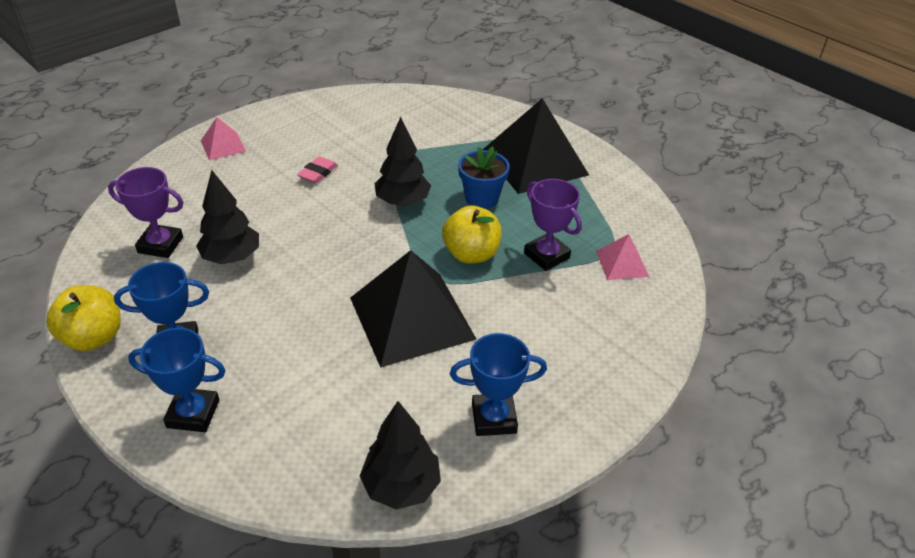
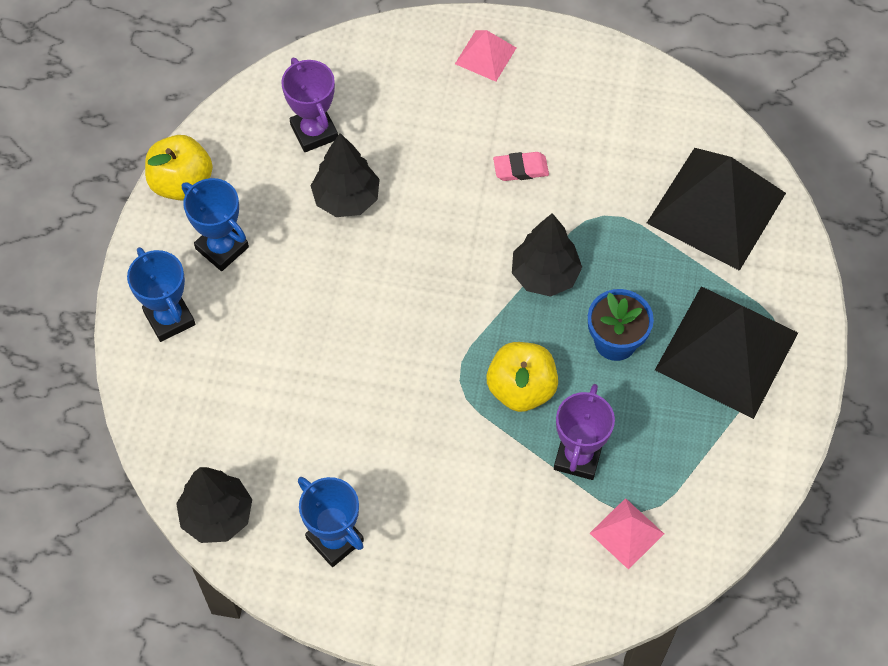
camera: 55 degrees right, 20 degrees up
(412, 318) = (395, 397): black pyramid -> black pyramid (716, 208)

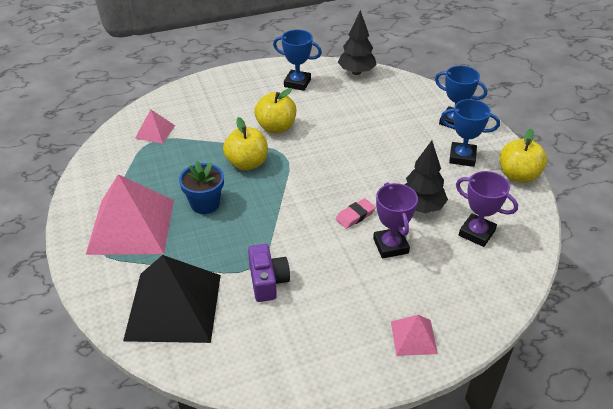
camera: 150 degrees right, 20 degrees down
(436, 444) = (276, 127): none -> yellow apple
(520, 169) = (328, 270): pink eraser -> pink eraser (355, 216)
(544, 275) = (269, 218): black tree -> none
(578, 457) = (197, 149): purple trophy -> purple trophy (390, 246)
(596, 189) = (267, 281): none -> purple camera
(726, 351) = (131, 226): black pyramid -> pink pyramid

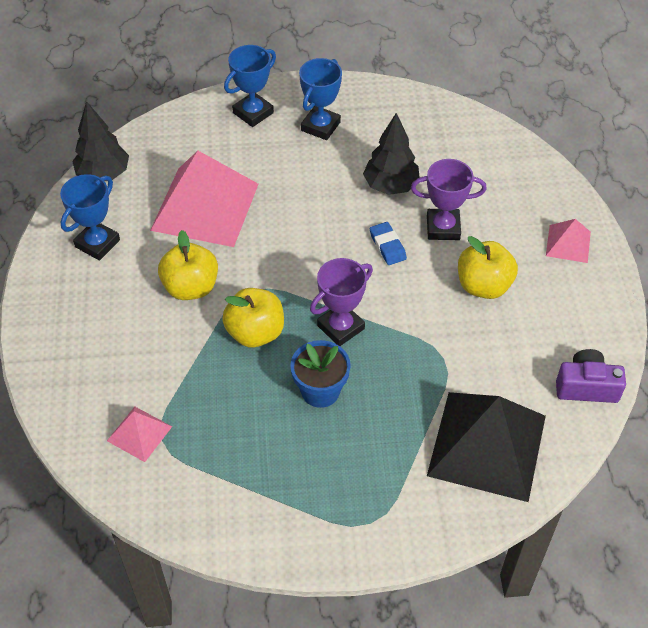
camera: 75 degrees left, 10 degrees up
(131, 226) = (337, 479): pink pyramid -> pink pyramid (205, 206)
(267, 281) = (468, 348): purple camera -> purple camera (586, 386)
(355, 216) = (387, 246): pink eraser -> blue eraser
(476, 233) = (443, 154): purple trophy -> purple trophy (341, 327)
(518, 175) = (367, 92): yellow apple -> yellow apple (483, 286)

